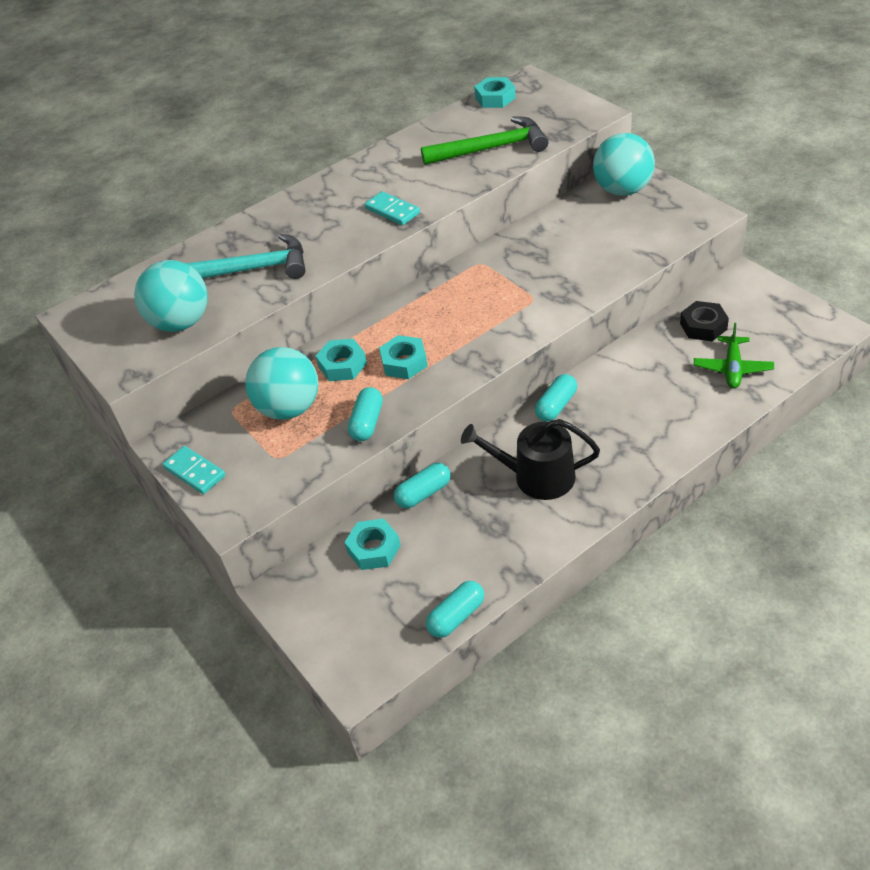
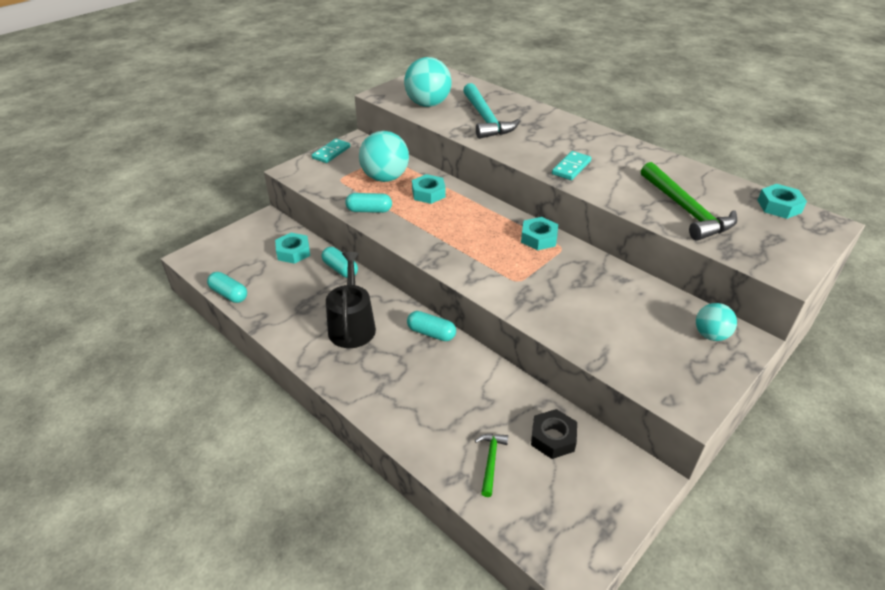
camera: 75 degrees right, 5 degrees down
(404, 362) = (432, 220): turquoise nut -> turquoise nut (539, 238)
(623, 190) = (710, 335): turquoise ball -> turquoise ball, size x0.57
(732, 368) = (491, 461): green plane -> green hammer

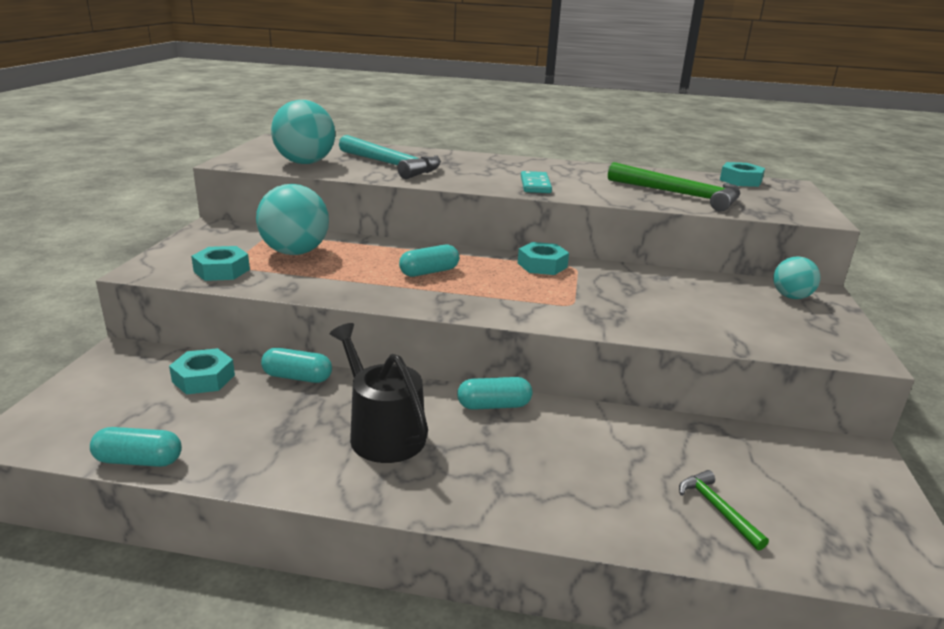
camera: 35 degrees left, 15 degrees down
(331, 152) = (187, 243): turquoise domino -> none
(369, 210) = (311, 285): turquoise capsule -> turquoise capsule (429, 272)
(428, 193) = (369, 255): turquoise nut -> turquoise nut (221, 270)
(553, 438) = (743, 456): black nut -> none

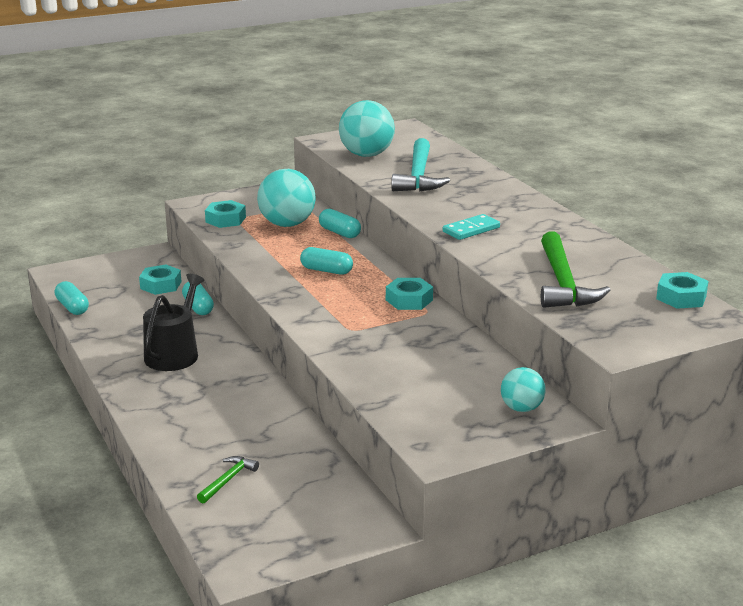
camera: 55 degrees right, 0 degrees up
(494, 405) = (250, 375): turquoise capsule -> turquoise capsule (339, 233)

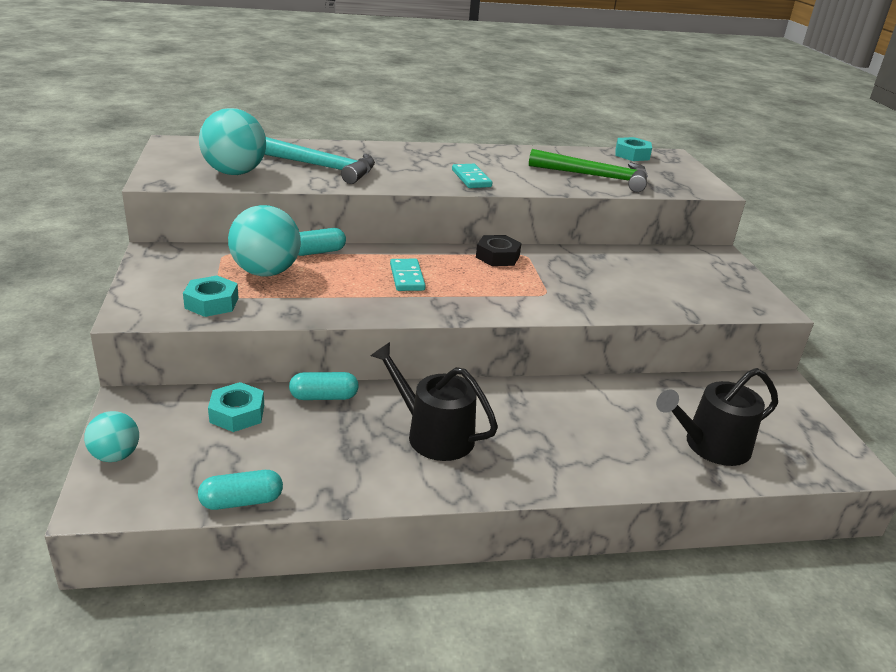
camera: 75 degrees left, 5 degrees up
(228, 480) = (710, 446): green hammer -> black watering can
(326, 270) = (407, 277): turquoise capsule -> turquoise domino
(409, 300) = (497, 256): turquoise nut -> black nut
(521, 408) = (703, 261): turquoise ball -> turquoise ball (115, 456)

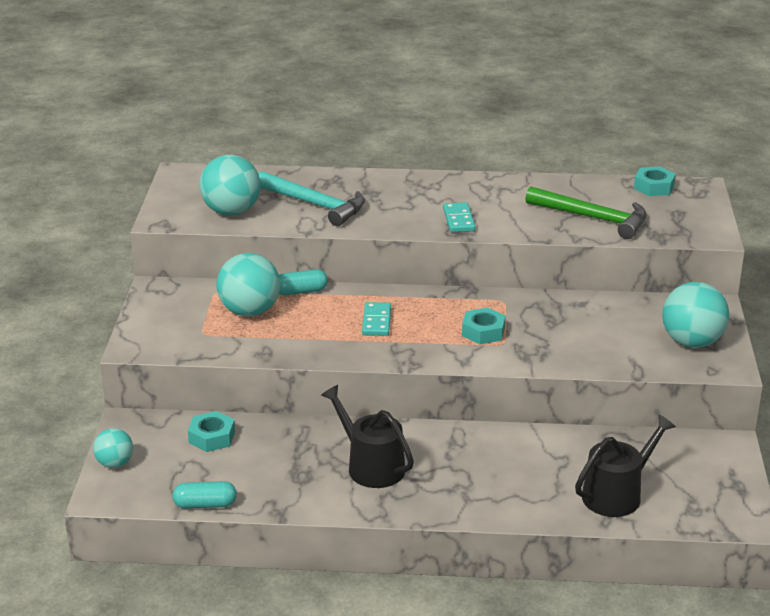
camera: 15 degrees right, 0 degrees up
(211, 303) = (198, 340): turquoise nut -> turquoise nut (483, 332)
(324, 397) = (286, 428): turquoise capsule -> none
(497, 256) = (473, 302): black nut -> none
(710, 446) = (617, 494): black watering can -> black watering can turned 150 degrees clockwise
(722, 285) = (692, 342): none -> turquoise ball

